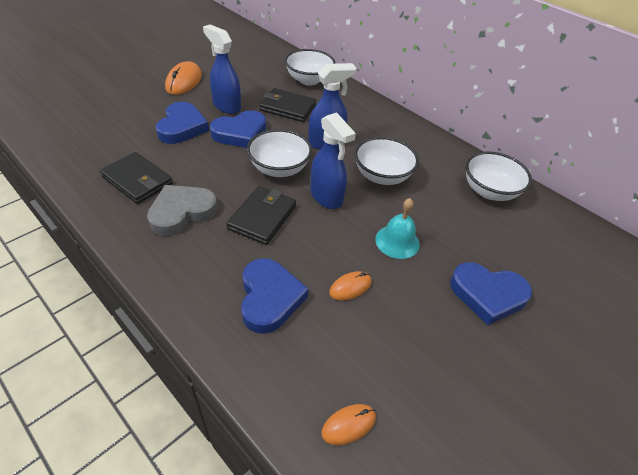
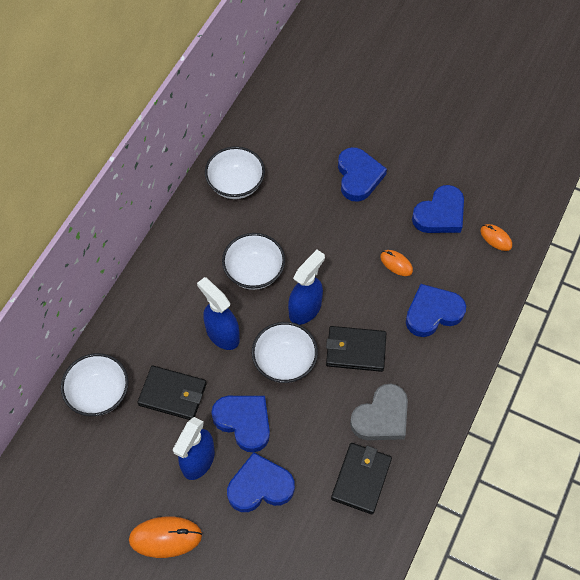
camera: 105 degrees left, 15 degrees up
(182, 212) = (381, 417): grey heart -> grey heart turned 75 degrees counterclockwise
(287, 108) = (173, 394): black wallet -> black wallet turned 75 degrees counterclockwise
(397, 241) = (333, 243): turquoise bell -> none
(410, 365) = (440, 214): none -> blue heart

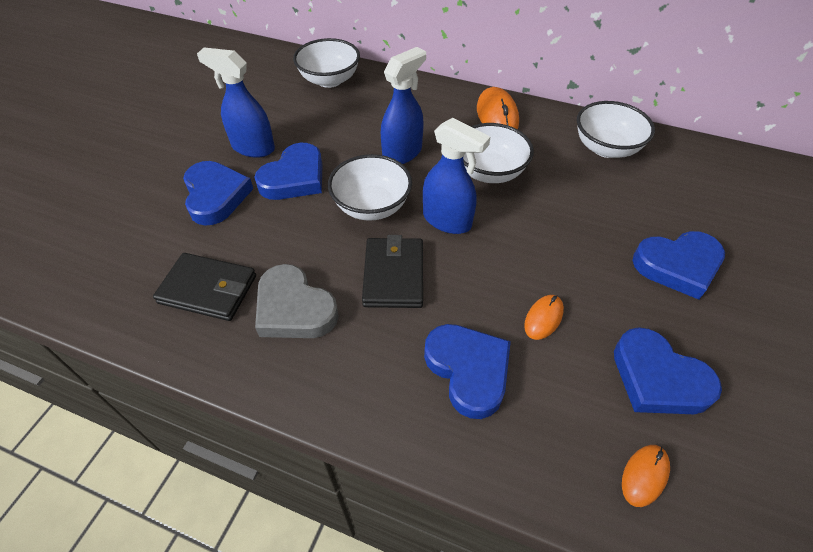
camera: 85 degrees right, 10 degrees down
(165, 537) = (175, 133): orange mouse -> orange mouse (497, 116)
(173, 394) = (328, 124): black wallet -> none

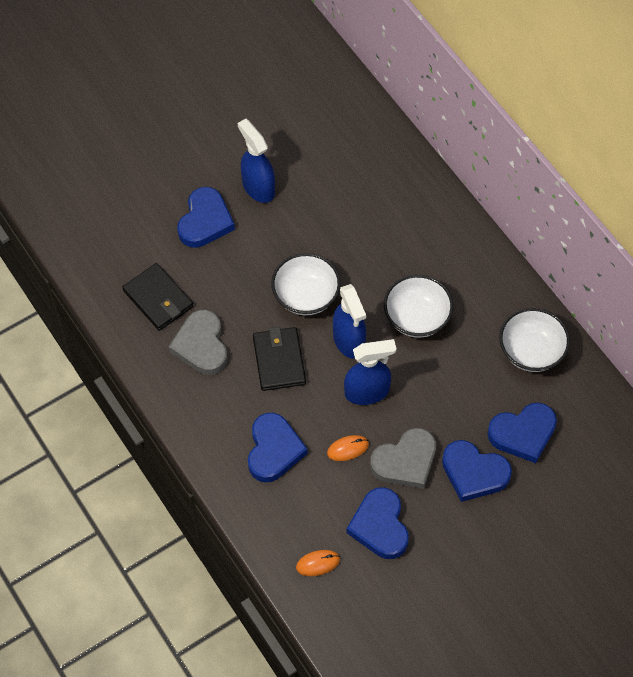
camera: 35 degrees right, 10 degrees up
(294, 178) = (269, 237): blue heart -> blue heart (523, 434)
(329, 80) = (368, 142): white bowl -> none
(394, 275) = (279, 360): black wallet -> black wallet turned 45 degrees counterclockwise
(402, 153) = (366, 260): blue spray bottle -> blue spray bottle (367, 392)
(497, 116) = (474, 266): orange mouse -> none
(609, 295) = (405, 461): none -> grey heart

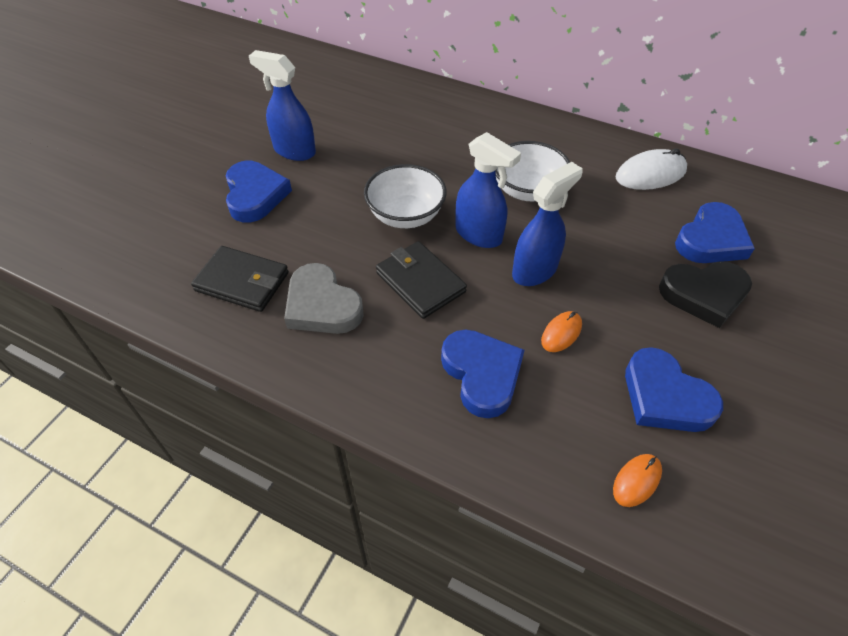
camera: 30 degrees left, 10 degrees down
(405, 461) = (630, 317): grey heart -> none
(474, 473) = (704, 294): blue heart -> black heart
(531, 351) = (650, 174): white bowl -> white mouse

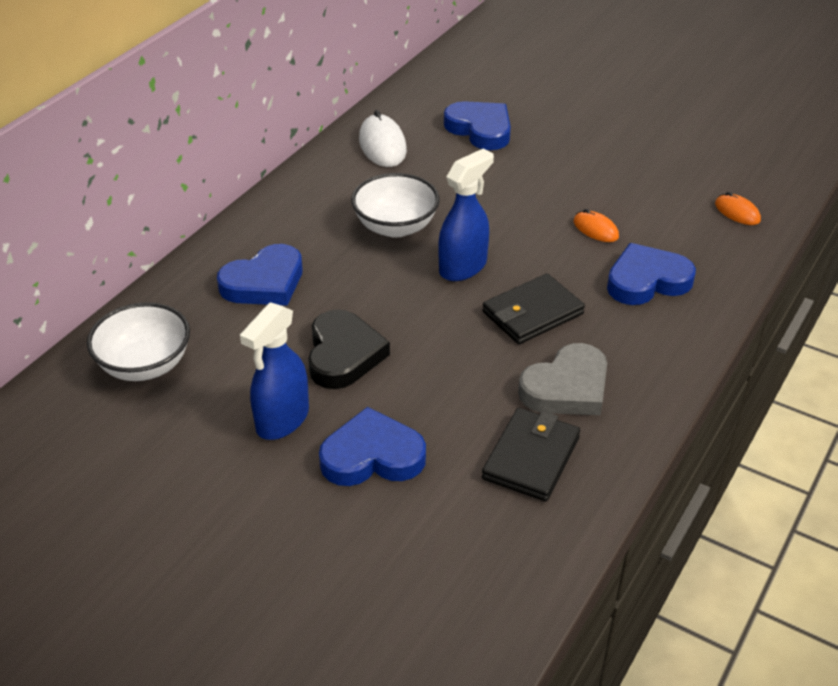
camera: 85 degrees left, 10 degrees down
(405, 215) = (427, 319): white bowl -> white bowl (145, 365)
(535, 270) = (517, 235): blue spray bottle -> none
(665, 397) = (658, 186): blue heart -> blue heart (264, 283)
(704, 294) = (548, 146): black heart -> black heart (343, 354)

